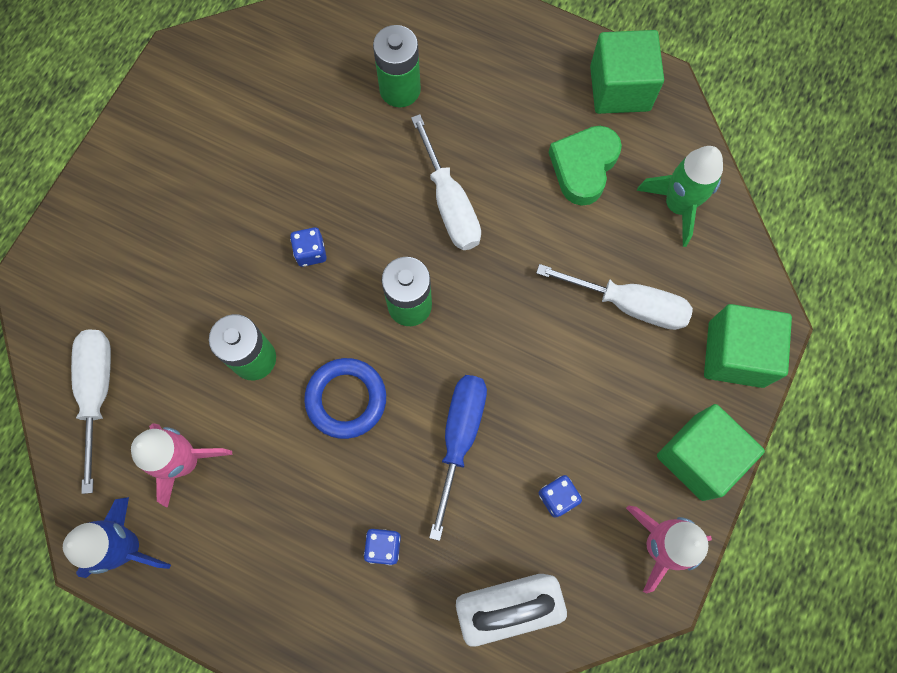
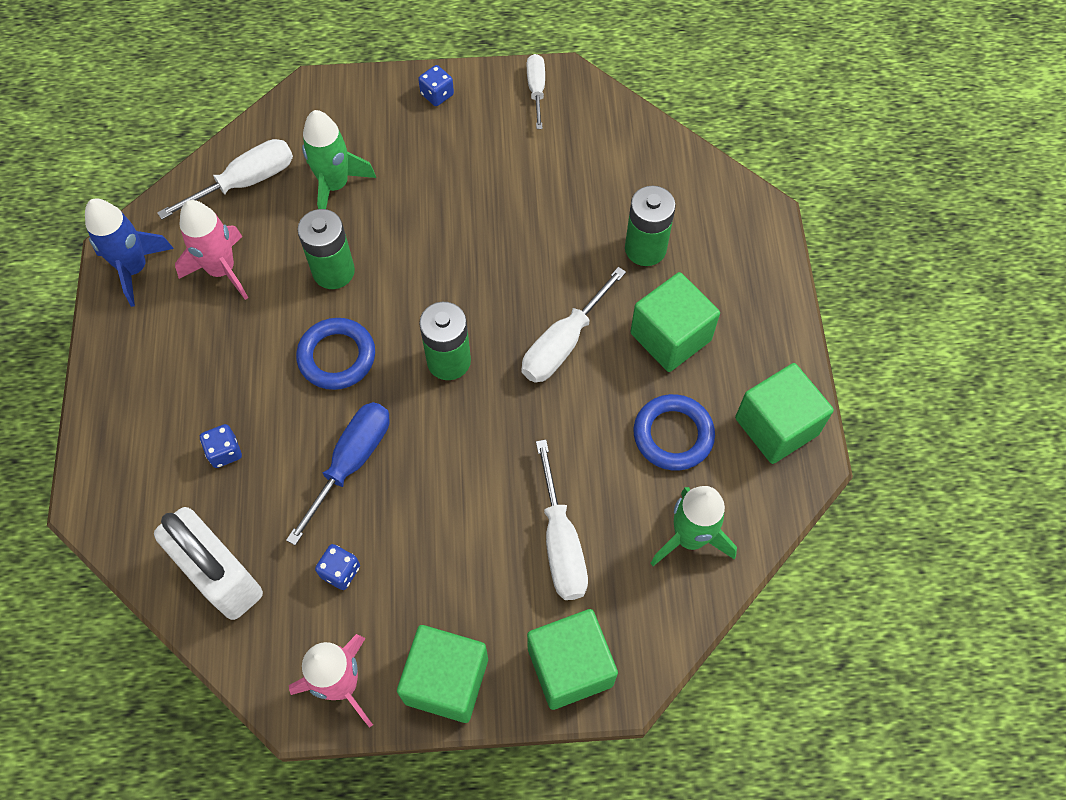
camera: 60 degrees right, 10 degrees down
(159, 311) = (335, 185): none -> green rocket
(176, 84) = (536, 90): none -> white screwdriver
(311, 252) = (450, 262): blue dice -> blue dice (437, 94)
(459, 437) = (351, 462): blue screwdriver -> blue screwdriver turned 45 degrees counterclockwise
(495, 118) = (670, 337): none -> green cube
(583, 167) = (673, 435): green heart -> blue ring

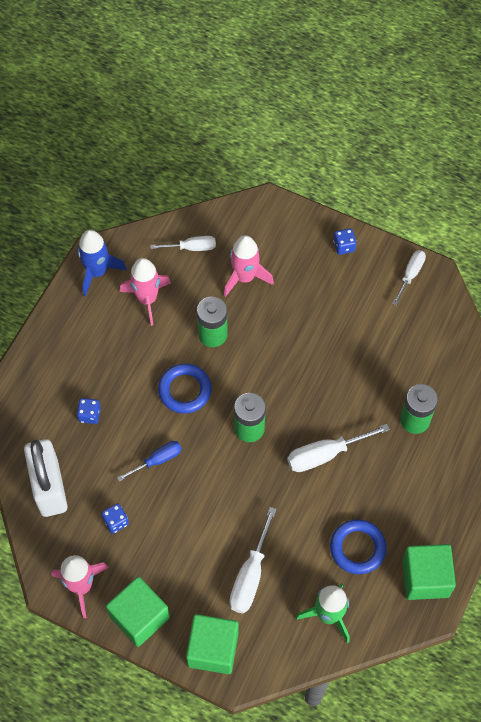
camera: 30 degrees right, 0 degrees up
(245, 182) = (191, 247): white screwdriver -> white screwdriver, size x0.65
(335, 185) = (245, 277): green rocket -> pink rocket
(351, 462) = (157, 460): blue screwdriver -> blue screwdriver, size x0.65
(670, 337) = (395, 485): green cube -> none

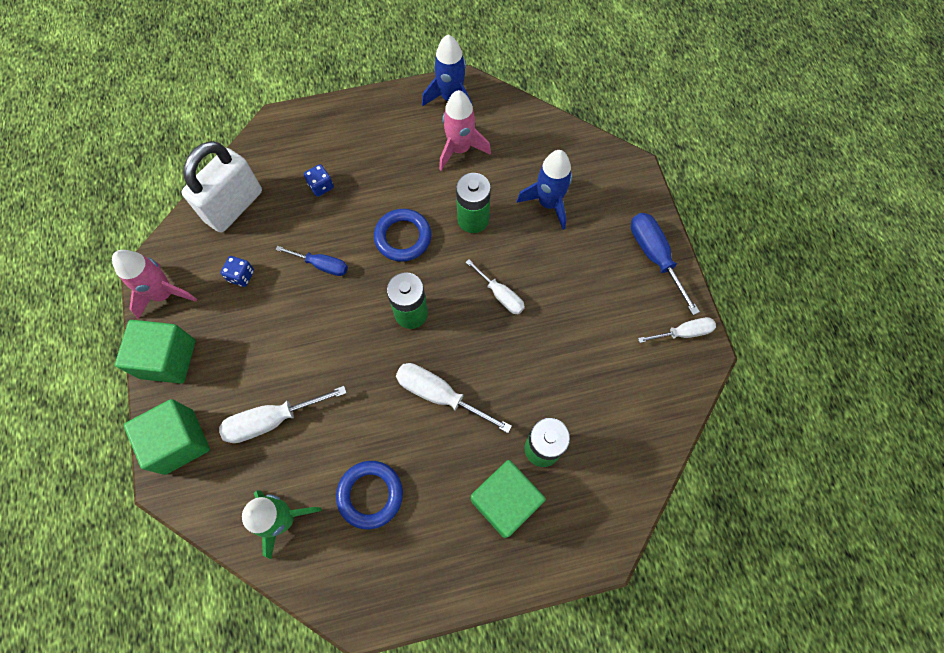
camera: 50 degrees right, 5 degrees up
(191, 247) = (537, 145): white screwdriver -> white screwdriver (500, 295)
(245, 277) = (548, 203): pink rocket -> blue rocket
(344, 246) = (655, 256): blue dice -> blue screwdriver
(425, 578) = (389, 584): green cube -> green cube (505, 501)

